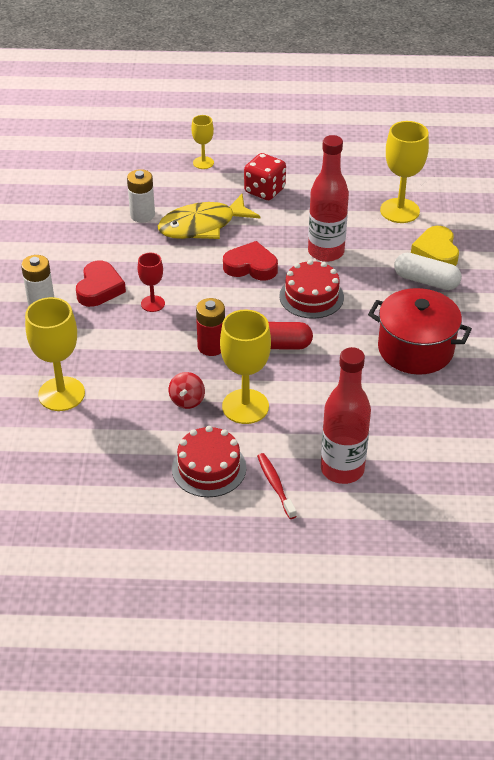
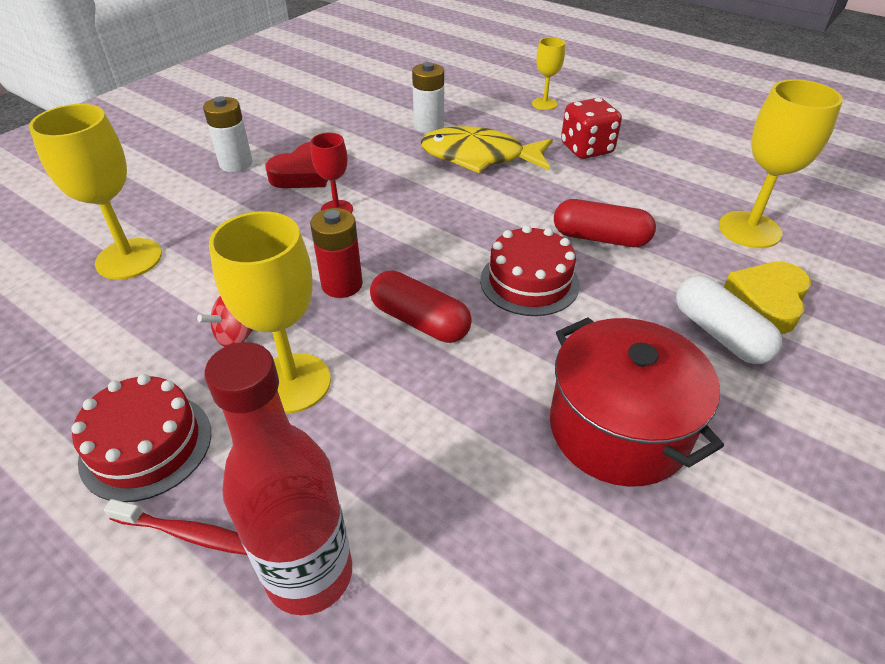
camera: 35 degrees right, 0 degrees up
(251, 266) = (489, 217): red heart -> none
(275, 485) = (190, 534): red toothbrush -> red toothbrush turned 90 degrees clockwise
(326, 252) = (600, 238): red bottle -> red capsule

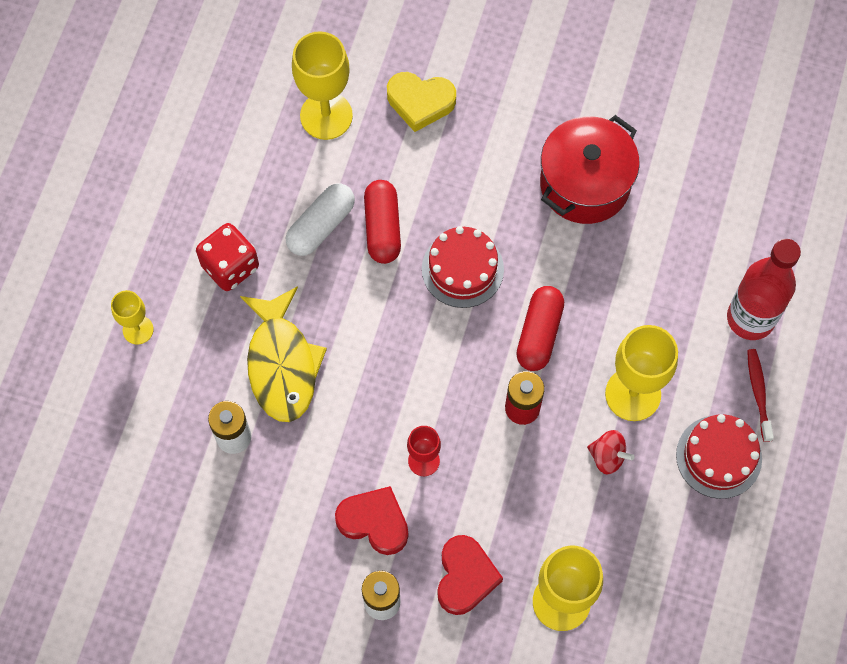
camera: 110 degrees left, 25 degrees up
(212, 208) = (465, 577): none -> red heart
(719, 334) = (470, 132): white capsule -> white capsule (321, 226)

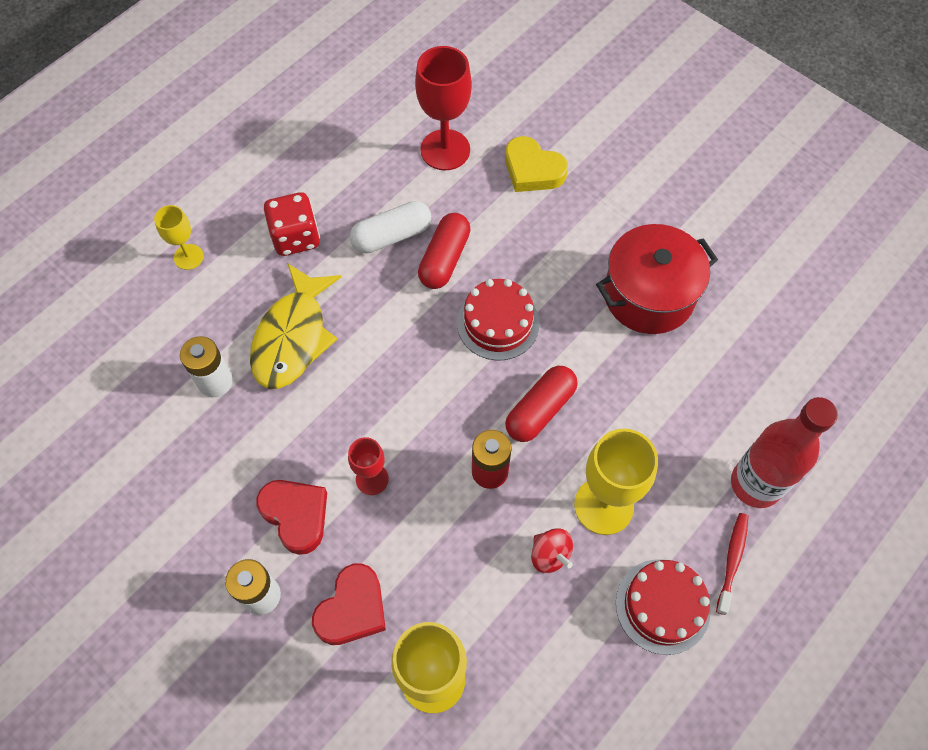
camera: 25 degrees right, 5 degrees down
(326, 116) = (445, 150): yellow goblet -> red goblet

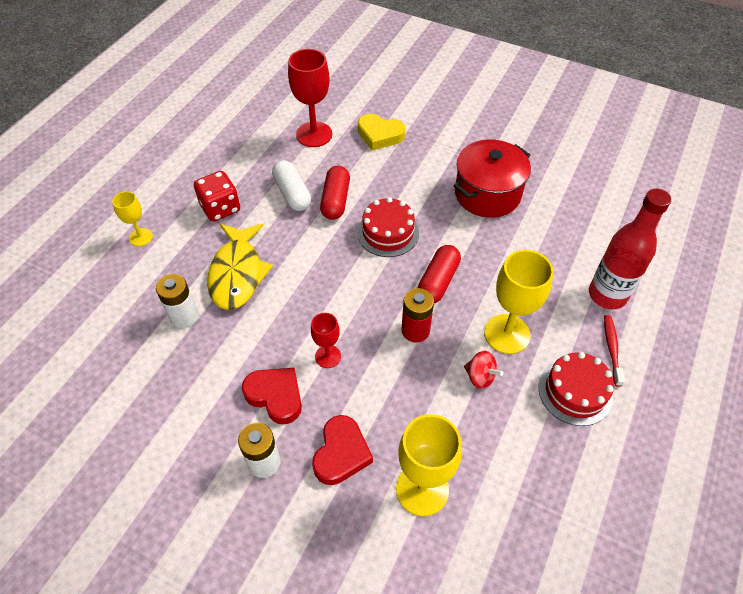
camera: 15 degrees left, 10 degrees down
(392, 236) = (292, 193): white capsule -> white capsule turned 75 degrees counterclockwise

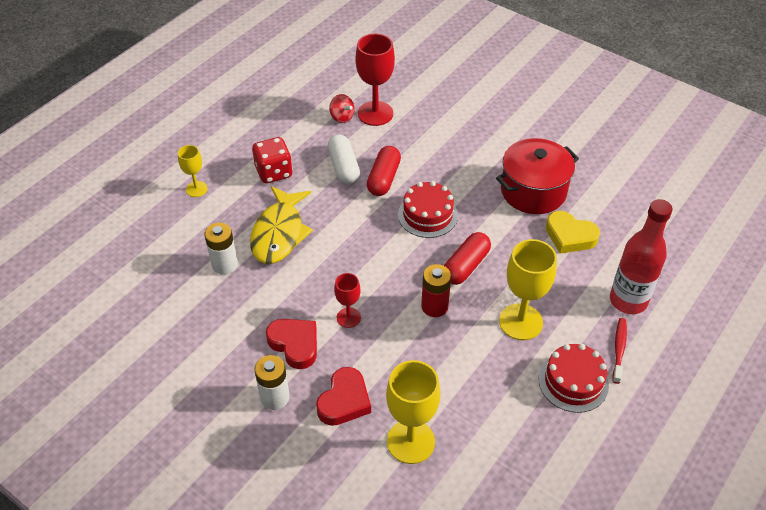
camera: 10 degrees right, 5 degrees down
(380, 135) = (439, 122): yellow heart -> yellow heart (570, 236)
(480, 377) = (486, 356): red spinning top -> red spinning top (342, 117)

